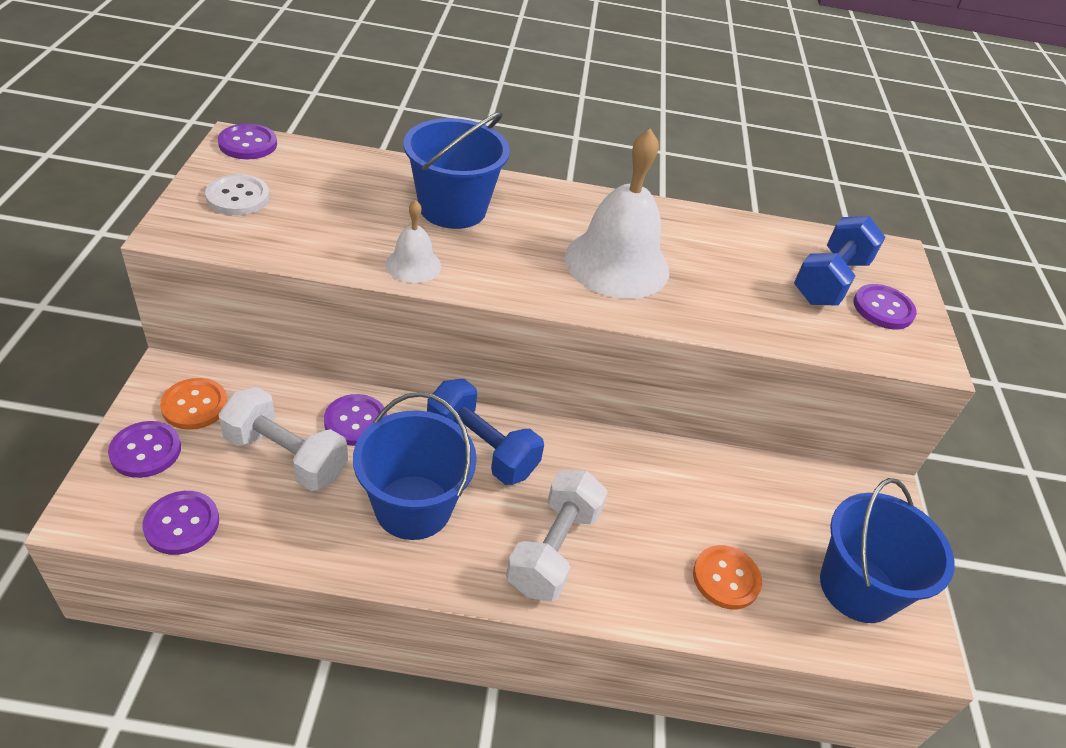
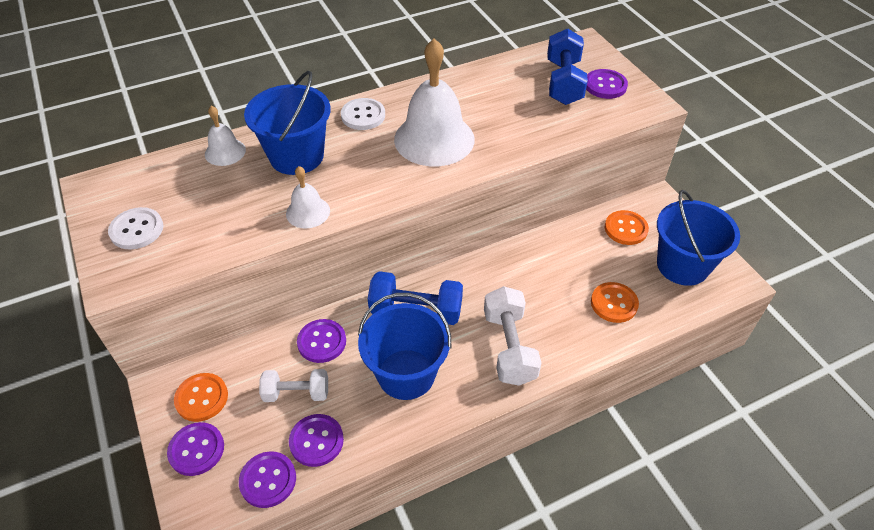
camera: 25 degrees left, 5 degrees up
(248, 144) = (102, 184): purple button -> purple button (316, 441)
(286, 456) = (296, 393): white dumbbell -> white dumbbell, size x0.66
(386, 170) = (225, 152): none -> white bell
(559, 204) = (363, 115): none -> white button
(813, 502) = (625, 229): none -> orange button

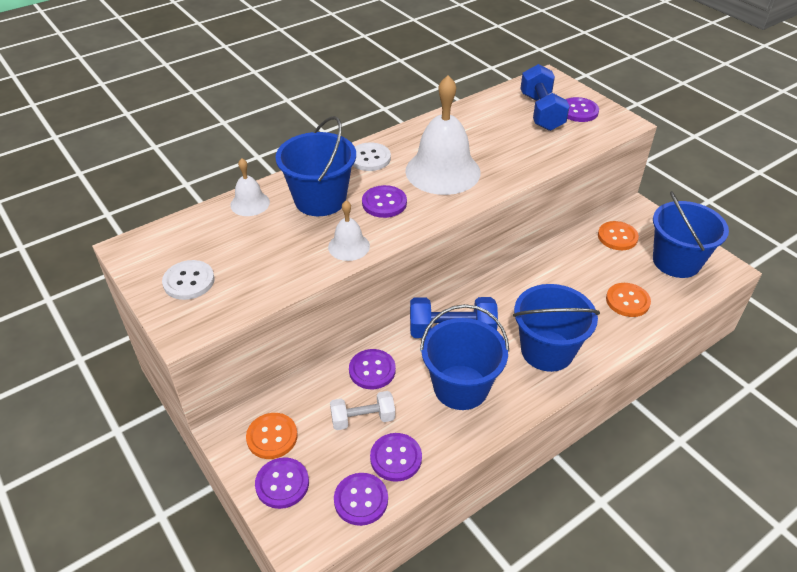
camera: 10 degrees left, 5 degrees down
(361, 168) = (384, 203): none -> purple button
(509, 347) = (547, 350): white dumbbell -> blue bucket

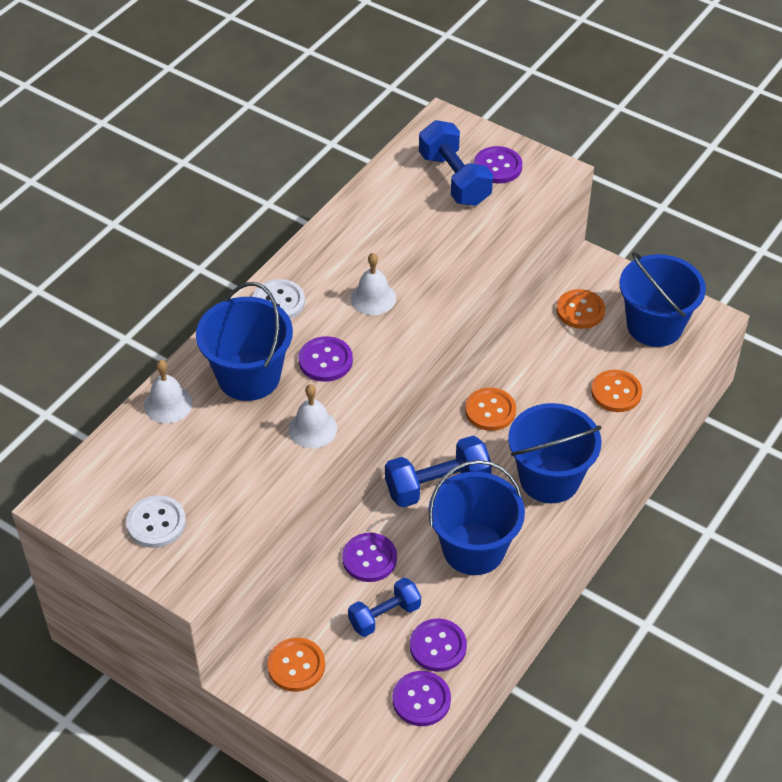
camera: 20 degrees left, 5 degrees up
(282, 484) = (332, 710): purple button -> none
(363, 419) = (384, 616): white dumbbell -> blue dumbbell
(442, 171) = (373, 298): white bell -> white bell, size x0.49
(517, 288) = (490, 410): none -> orange button

